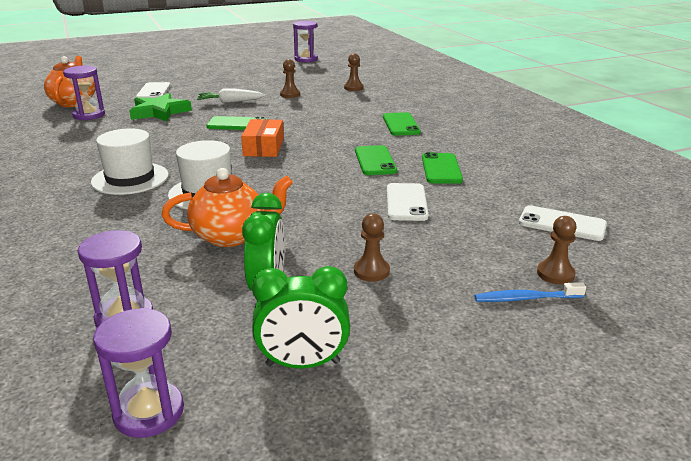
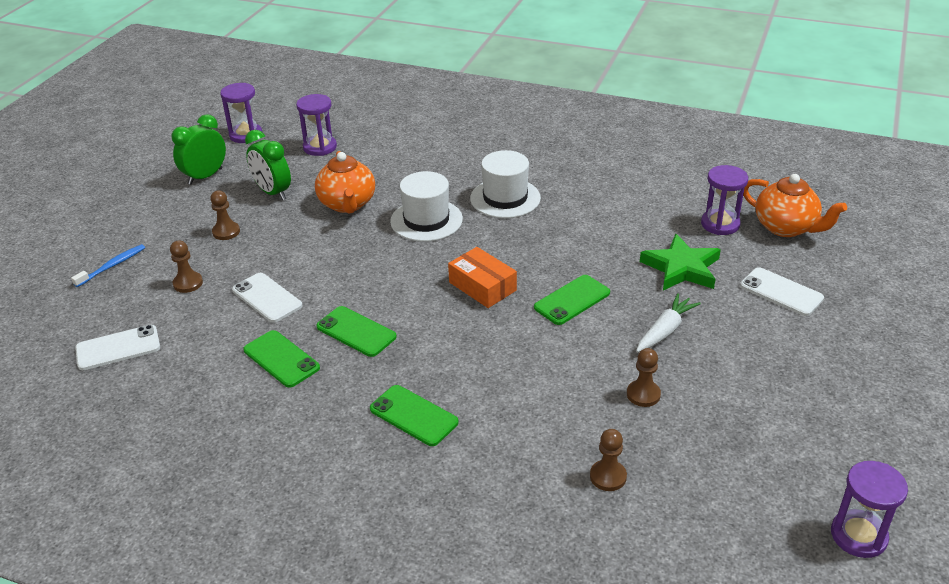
camera: 135 degrees right, 10 degrees up
(231, 236) = (347, 204): orange teapot -> orange teapot turned 45 degrees counterclockwise
(555, 274) = (101, 294): brown pawn -> brown pawn (188, 283)

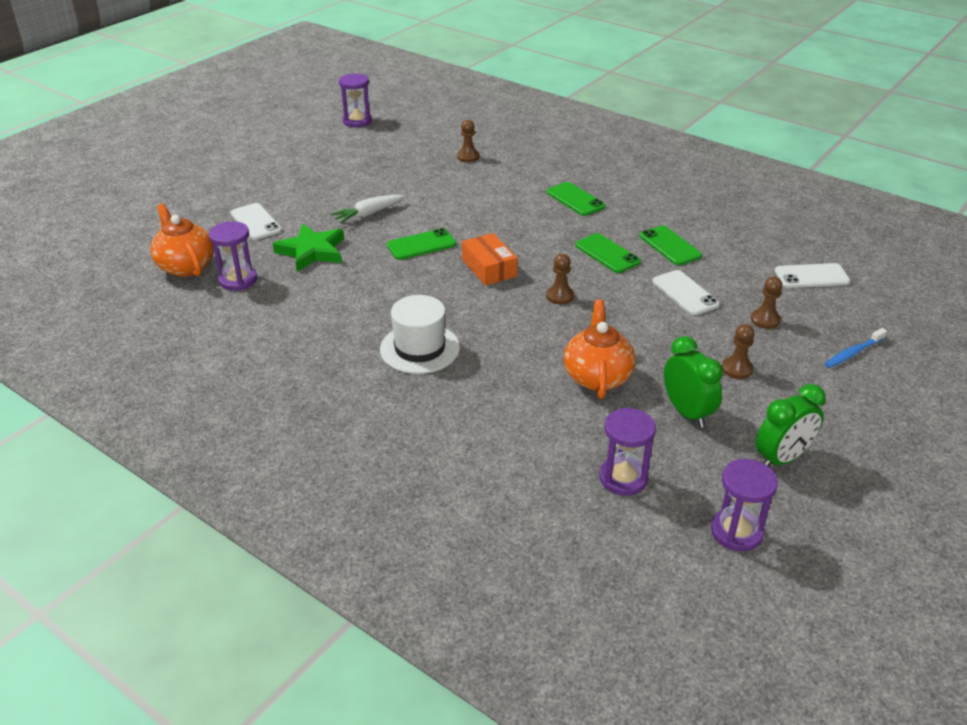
camera: 165 degrees left, 0 degrees up
(426, 220) = (515, 339): white hat -> none
(643, 394) = (416, 185): brown pawn -> brown pawn (560, 296)

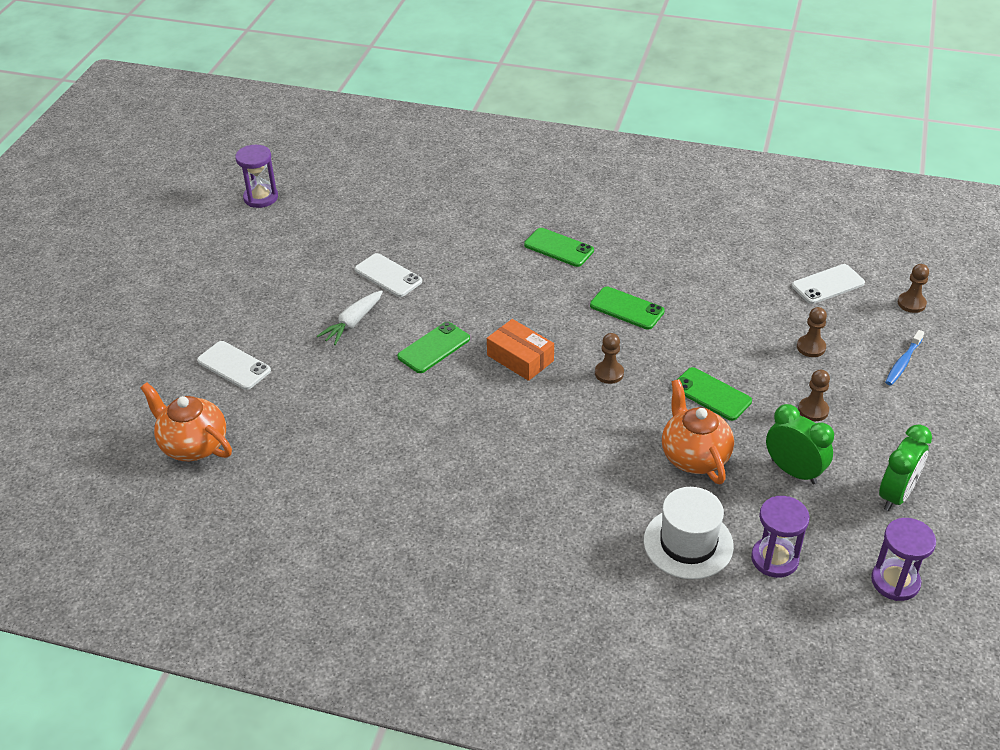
camera: 20 degrees left, 5 degrees up
(238, 280) = (264, 447): purple hourglass -> none
(312, 251) = (322, 388): green star -> none
(419, 348) = (508, 475): white hat -> white hat (688, 543)
(468, 157) = (415, 219): brown pawn -> brown pawn (911, 303)
(670, 246) = (681, 283): green phone -> green phone (711, 394)
(685, 293) = (724, 336): white phone -> white phone (388, 275)

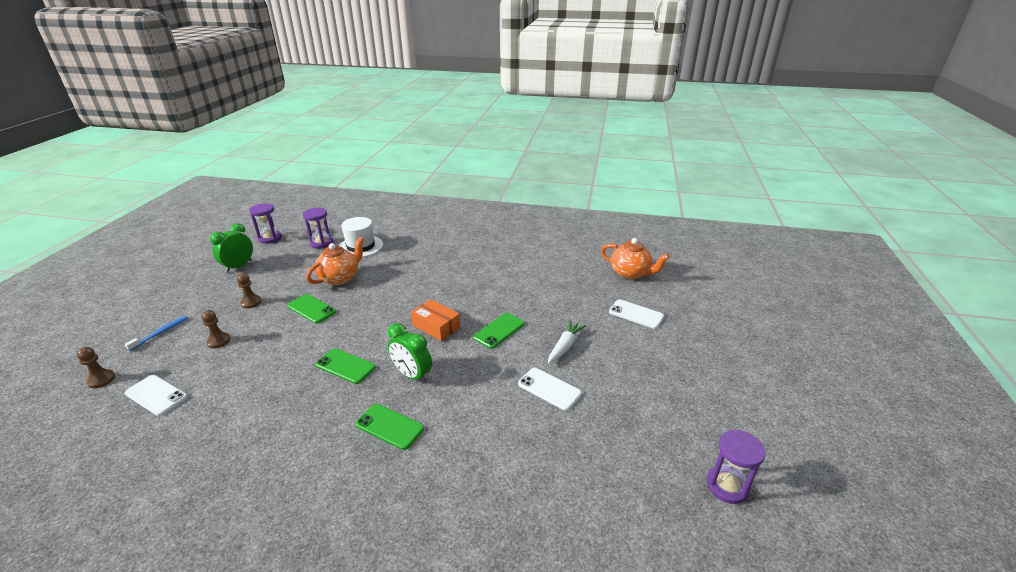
camera: 175 degrees right, 10 degrees down
(609, 373) = (375, 319): brown pawn -> none
(694, 457) = (340, 278): orange teapot -> orange teapot turned 120 degrees counterclockwise
(793, 471) = (287, 274): green clock -> green clock (412, 375)
(828, 284) = (156, 395): white phone -> white phone turned 60 degrees clockwise

